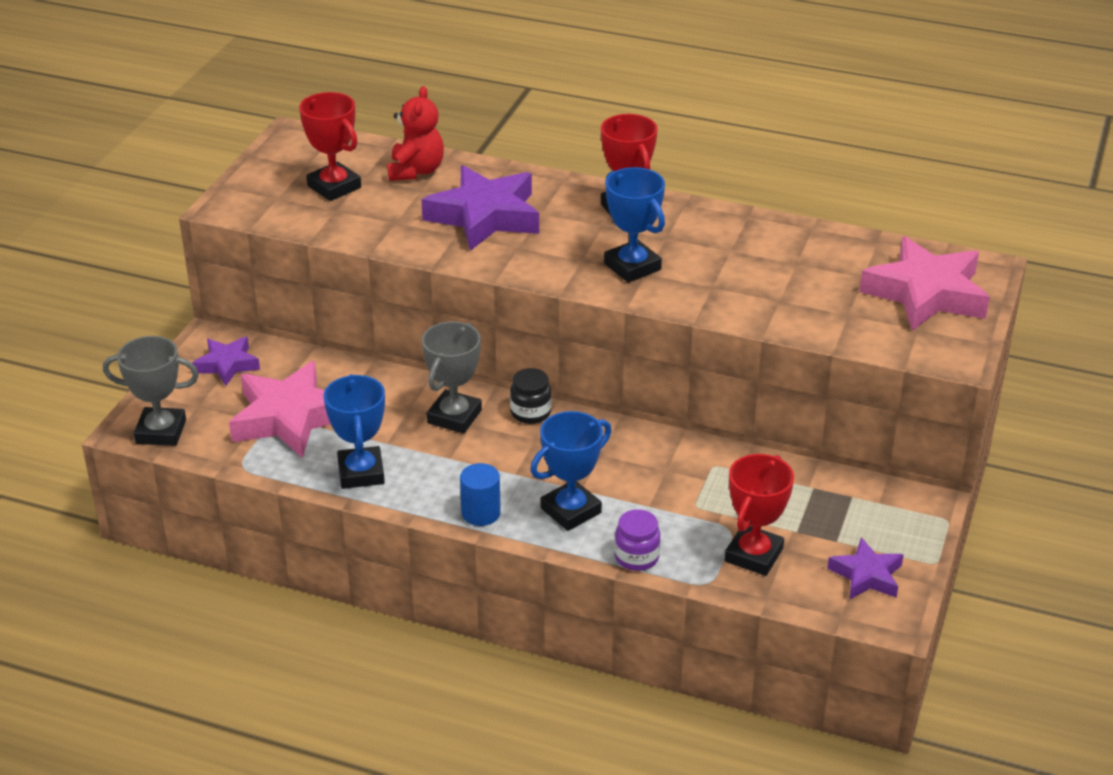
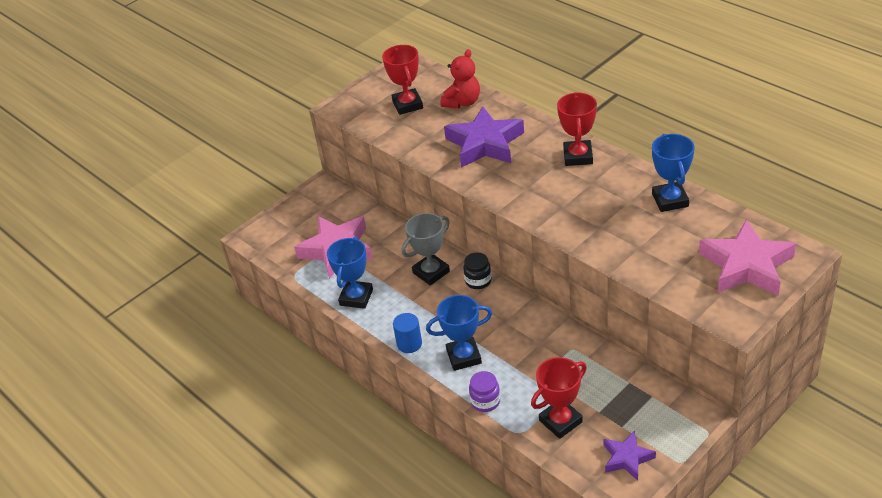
camera: 30 degrees right, 5 degrees up
(161, 431) = (263, 242): grey trophy -> none
(227, 365) = (322, 205): purple star -> none
(632, 266) = (555, 200): blue trophy -> blue trophy (670, 200)

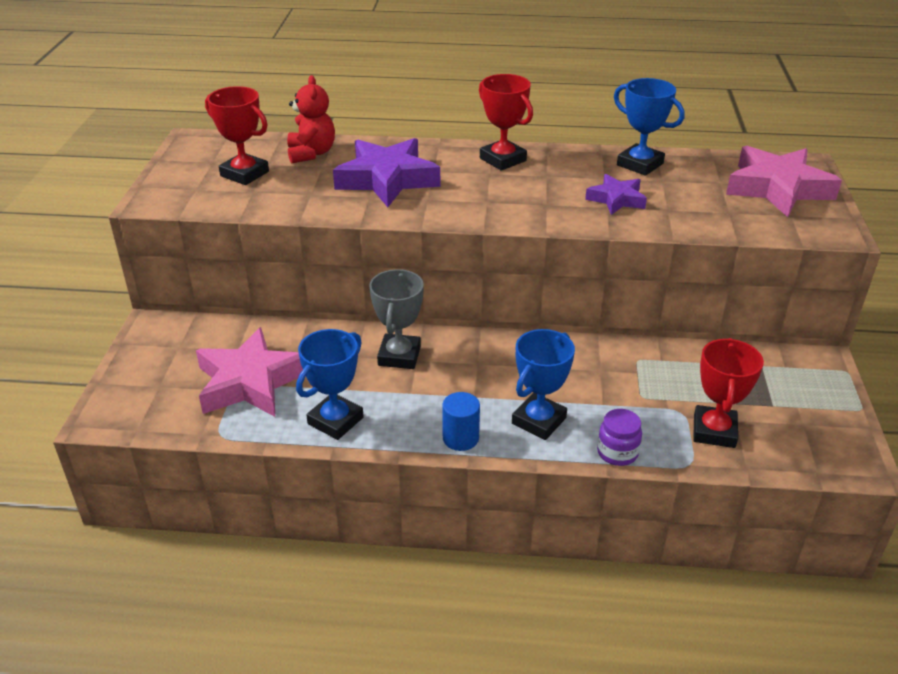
camera: 45 degrees left, 5 degrees down
(356, 297) = (335, 421): blue trophy -> blue trophy turned 60 degrees clockwise
(478, 281) = (463, 341): black jar -> none
(627, 458) = (815, 431): purple star -> purple star (616, 199)

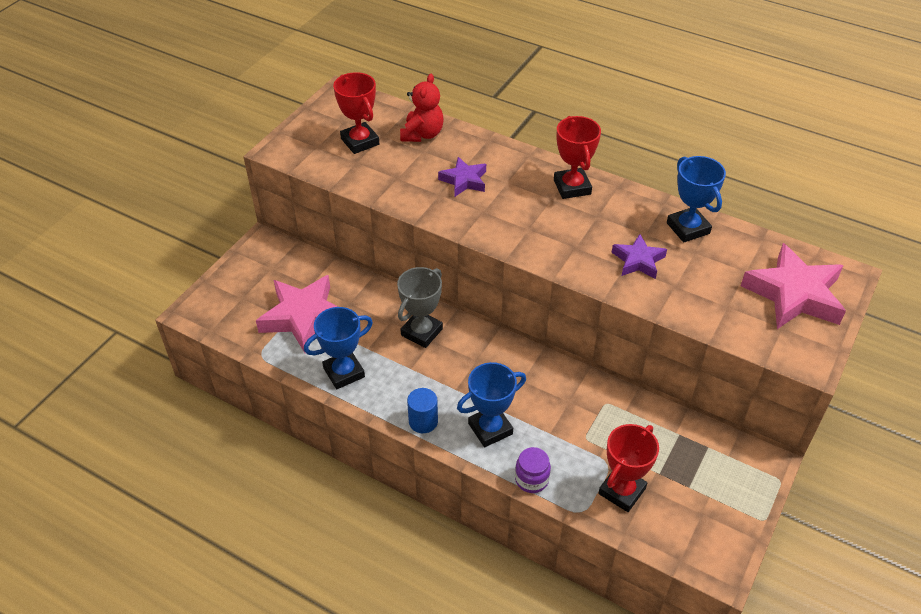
camera: 25 degrees right, 10 degrees up
(387, 179) = (464, 180): purple star -> purple star, size x0.55

